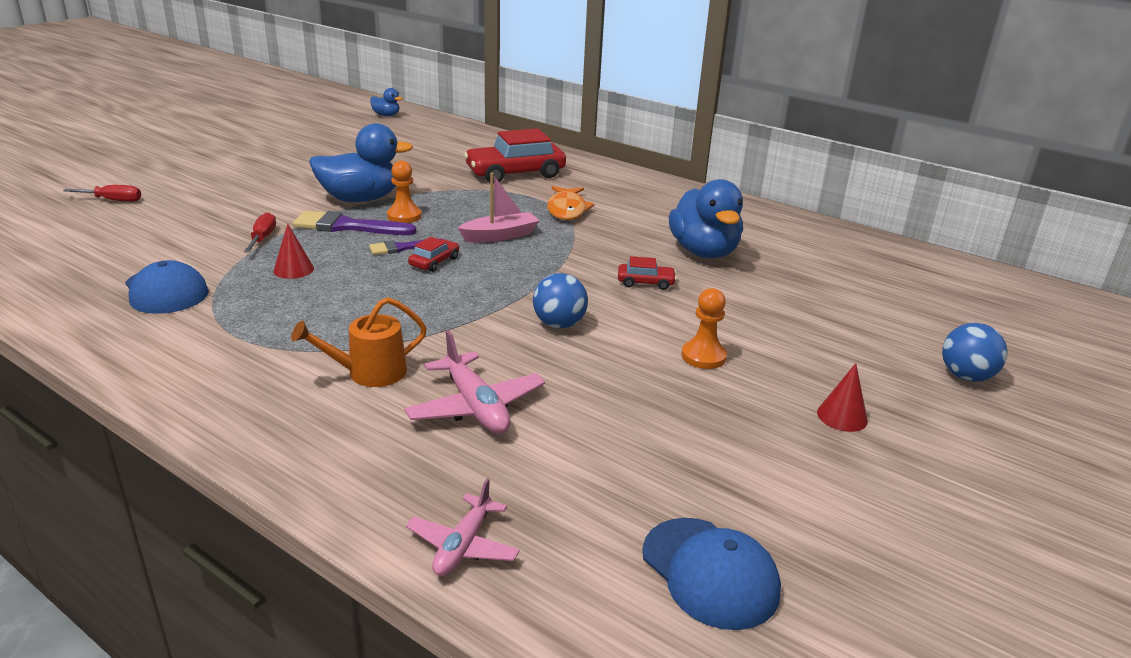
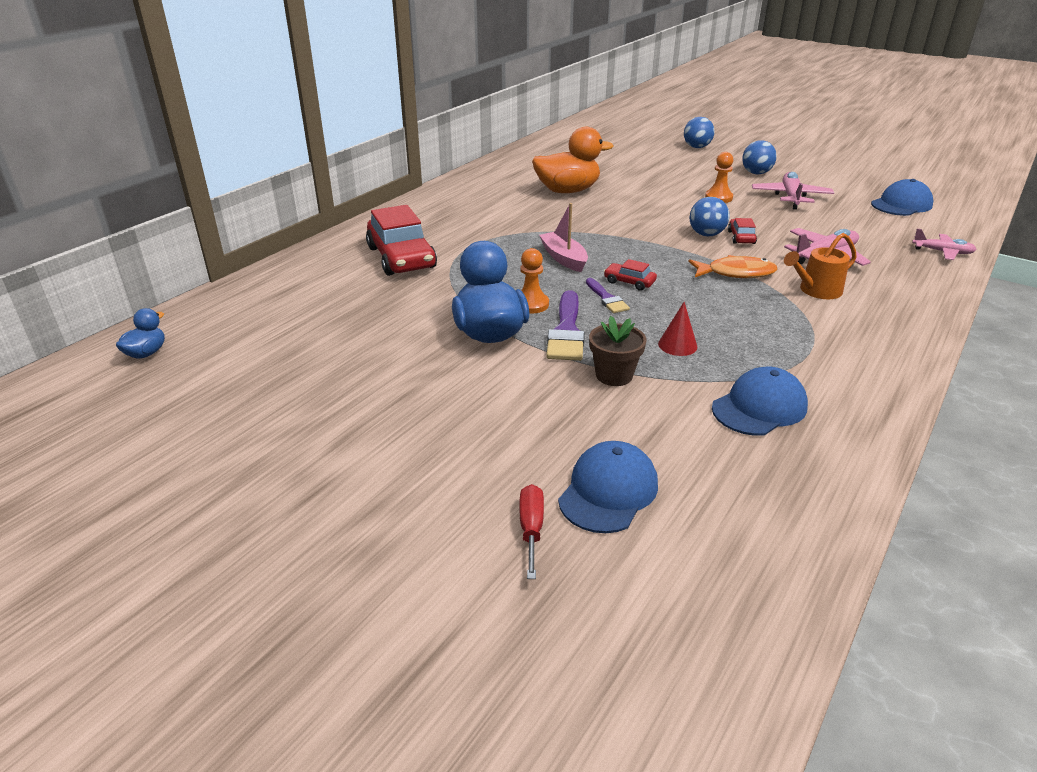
camera: 90 degrees left, 5 degrees up
(123, 223) = (608, 491): none -> blue cap
(262, 238) = (614, 375): red screwdriver -> brown flower pot
(369, 373) = (816, 290): orange watering can -> orange watering can turned 90 degrees clockwise
(567, 210) = (496, 234): orange fish -> orange fish (736, 273)
(645, 282) = (627, 209): red car -> red car (741, 237)
(703, 252) = (567, 191): blue duck -> orange duck
(720, 429) = (790, 197): none -> pink plane
(842, 416) = (756, 173): red cone -> blue ball

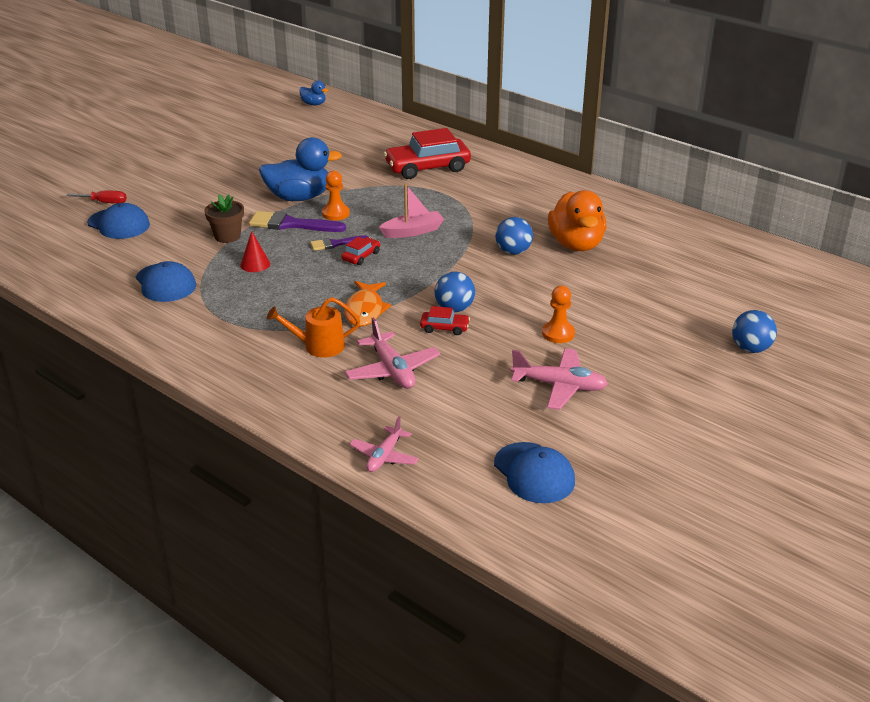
camera: 95 degrees right, 0 degrees up
(756, 173) = (647, 378): blue ball -> blue ball (513, 252)
(816, 290) = (319, 346): orange watering can -> orange watering can turned 75 degrees counterclockwise

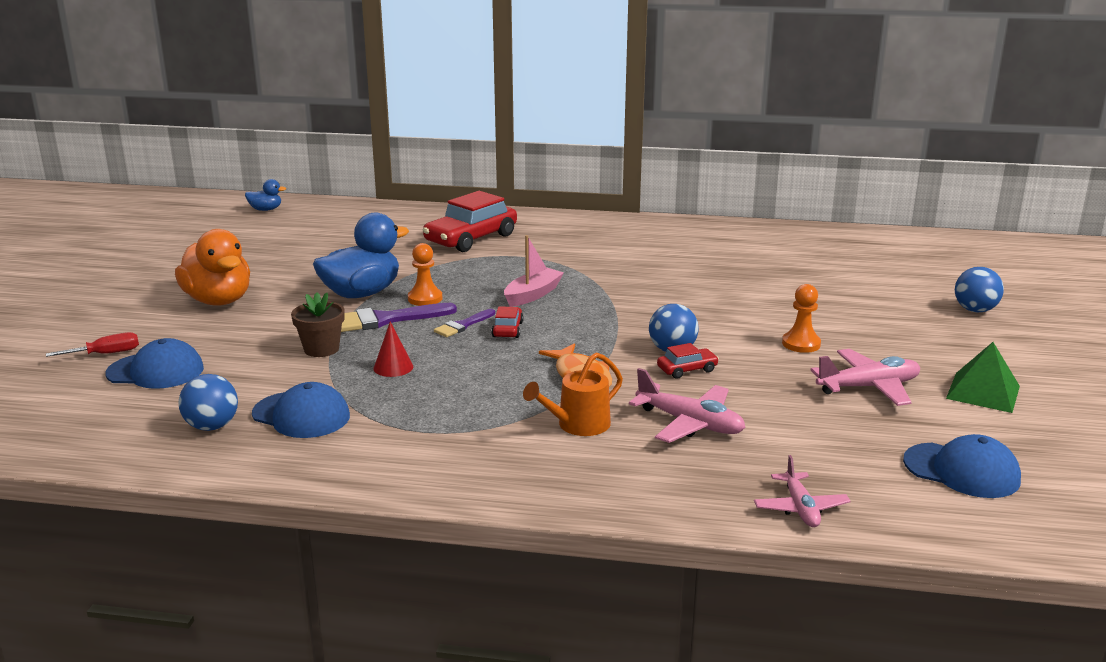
camera: 30 degrees left, 10 degrees down
(513, 252) = (658, 288): blue ball -> blue ball (212, 426)
(576, 244) = (708, 268): orange duck -> orange duck (218, 301)
(645, 420) = (983, 392): none -> green pyramid

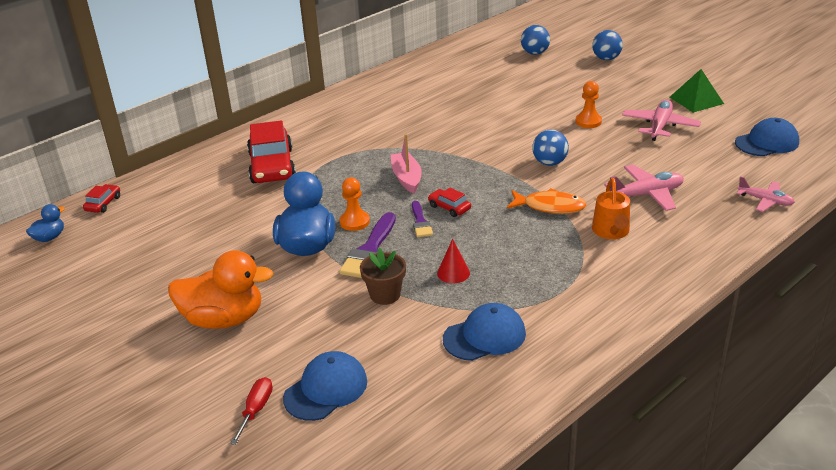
camera: 50 degrees left, 10 degrees up
(212, 426) = (459, 384): blue ball -> blue ball (535, 53)
(687, 369) = (580, 168): red car -> red car (103, 203)

